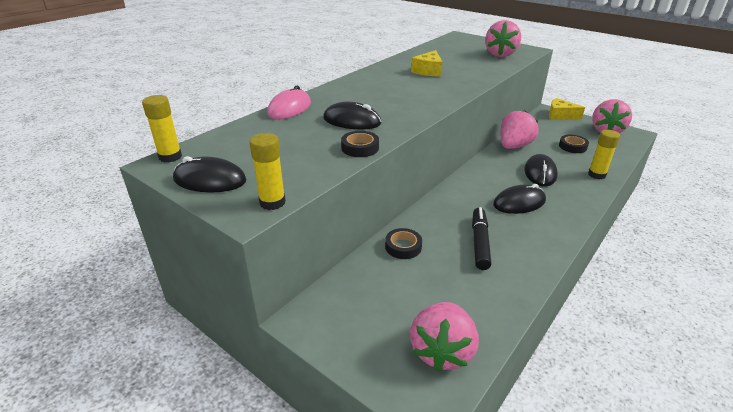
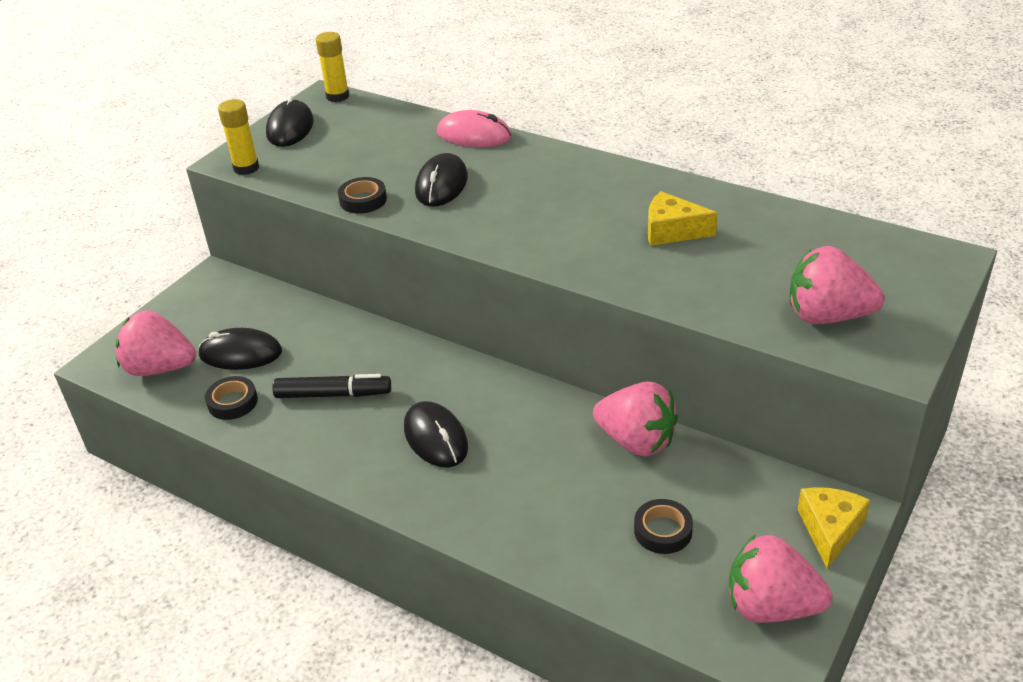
camera: 85 degrees right, 5 degrees up
(403, 247) = (324, 329): black tape -> black tape (232, 402)
(540, 173) = (537, 470): black mouse -> black mouse (240, 353)
(596, 175) = (547, 551): yellow glue stick -> none

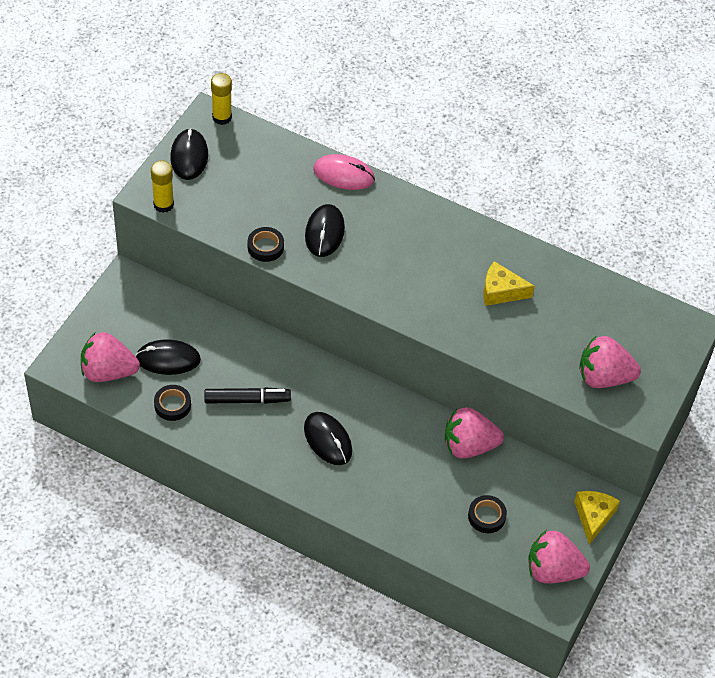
camera: 10 degrees left, 15 degrees up
(636, 441) = (469, 446): pink strawberry -> pink strawberry turned 150 degrees clockwise

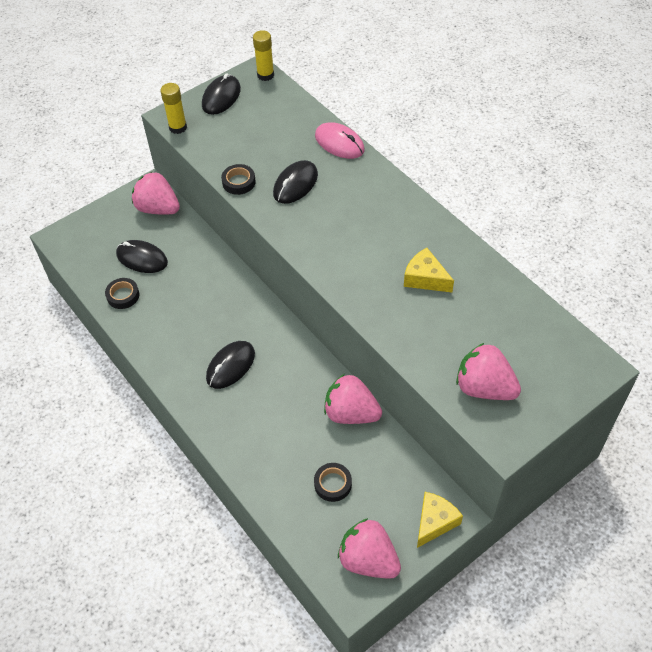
camera: 30 degrees right, 0 degrees up
(108, 371) = (91, 254): pink strawberry -> pink strawberry (158, 208)
(247, 400) = (184, 311): black marker -> none
(327, 440) = (230, 366): black mouse -> black mouse turned 45 degrees clockwise

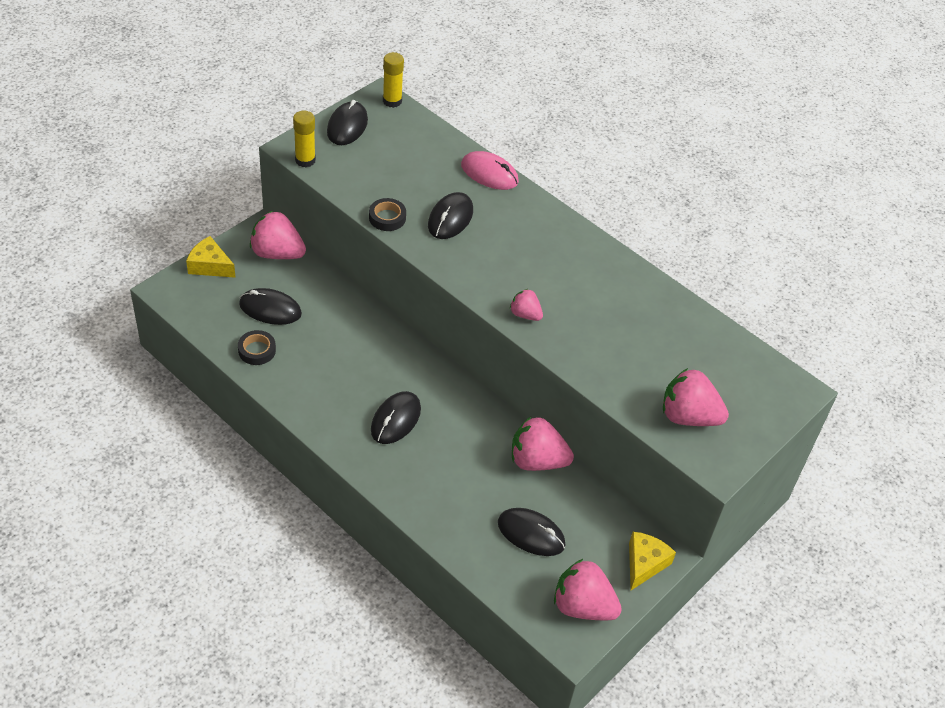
camera: 15 degrees left, 5 degrees down
(333, 484) = (531, 534): black tape -> black mouse
(346, 278) = (525, 314): none -> pink strawberry
(425, 278) = (608, 311): yellow cheese -> yellow cheese (210, 266)

